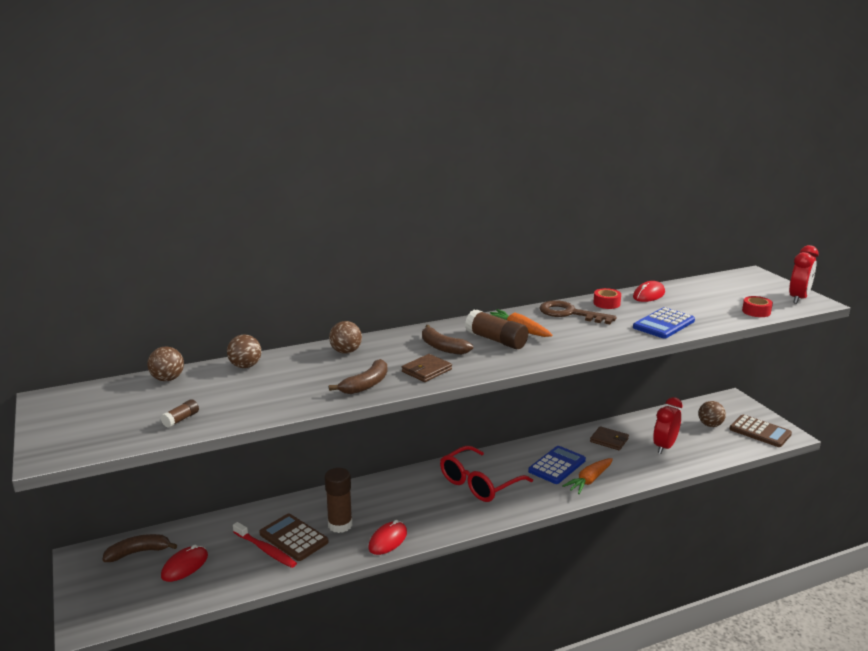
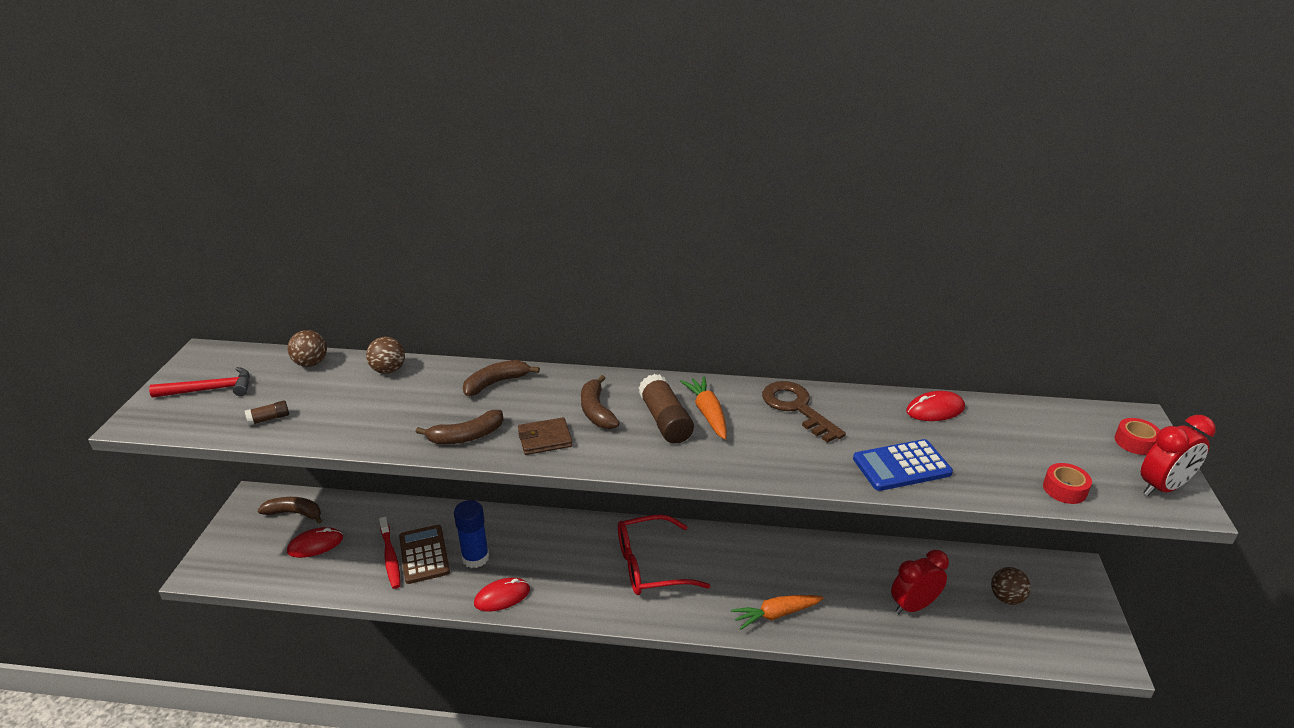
camera: 30 degrees right, 10 degrees up
(93, 418) = (210, 389): none -> red hammer
(340, 525) = (475, 558): brown glue stick -> blue glue stick
(346, 352) = (496, 383): brown ball -> brown banana
(557, 466) = (756, 578): blue calculator -> none
(606, 303) = (861, 406): red tape -> red tape (1135, 442)
(609, 440) = (850, 568): brown wallet -> none
(760, 432) = (1071, 637): brown calculator -> none

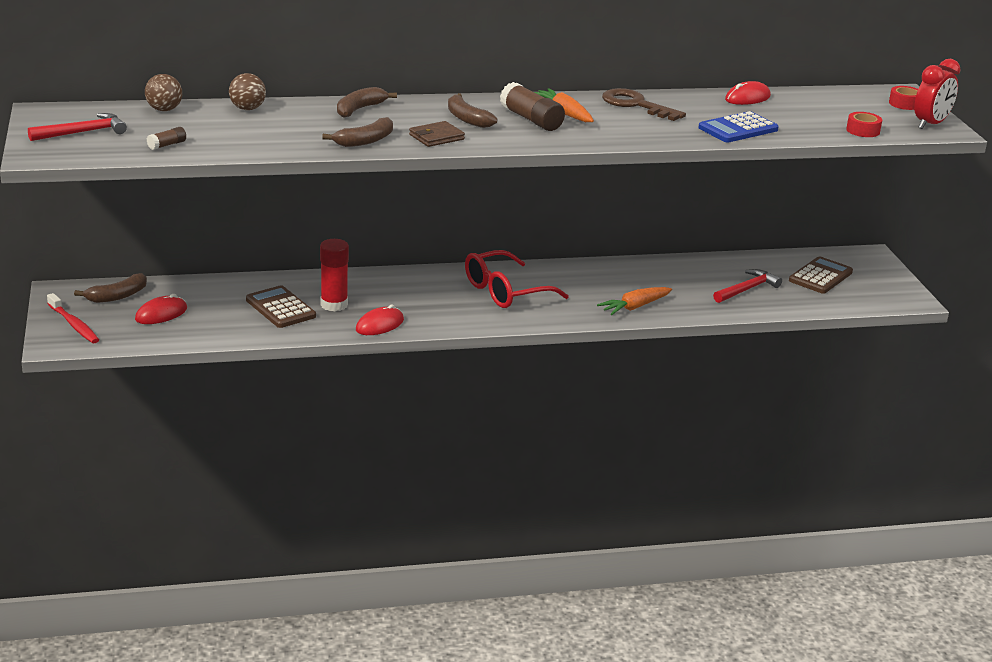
camera: 20 degrees left, 5 degrees down
(294, 513) = (117, 296): brown banana -> brown banana turned 150 degrees clockwise
(390, 557) = (248, 313): red toothbrush -> red toothbrush (74, 324)
(475, 558) = (334, 305): blue glue stick -> red glue stick
(913, 606) = (747, 289): red clock -> red hammer
(1006, 598) = (820, 276): brown ball -> brown calculator

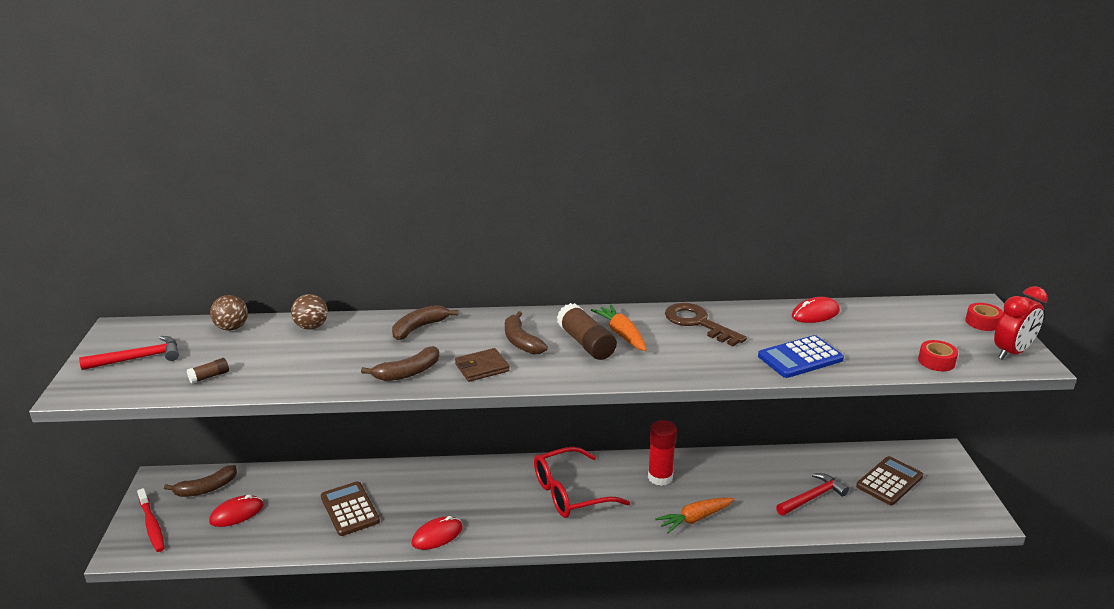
camera: 10 degrees right, 0 degrees up
(334, 305) = (401, 506): red glue stick -> red glue stick (660, 477)

